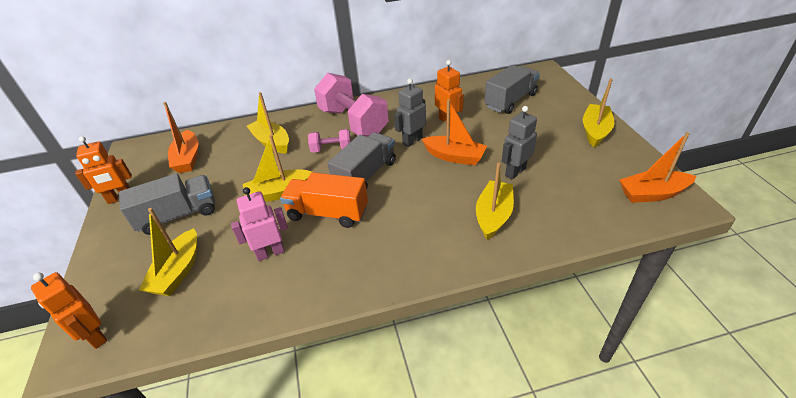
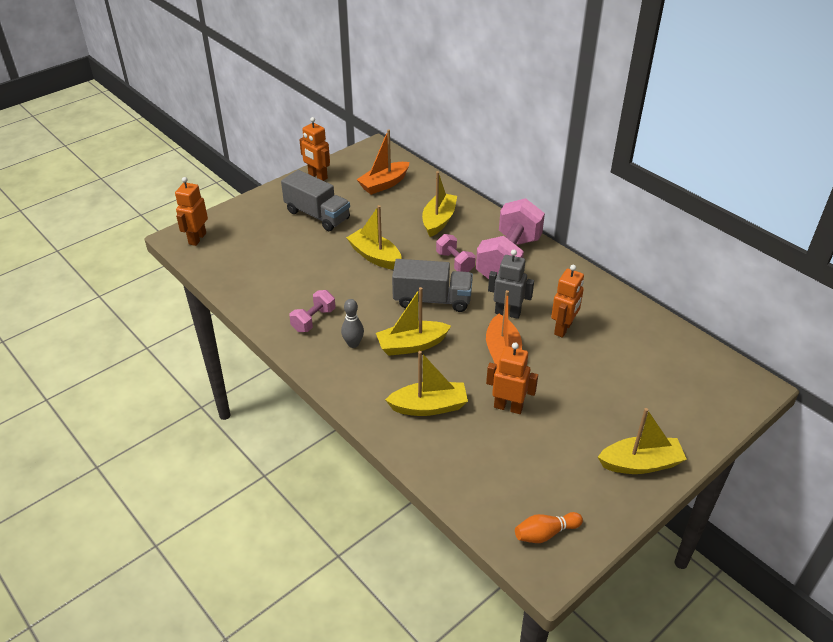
camera: 60 degrees right, 0 degrees up
(178, 271) = (264, 245): yellow boat -> yellow boat (412, 345)
(270, 253) = (306, 283): pink robot -> none
(328, 213) = (368, 296): orange truck -> none
(329, 263) = (313, 320): none -> pink dumbbell
(384, 242) = (353, 344): none -> grey bowling pin
(510, 101) = (649, 370): grey truck -> none
(515, 172) = (508, 407): grey robot -> orange robot
(652, 194) = (545, 533): orange boat -> orange bowling pin

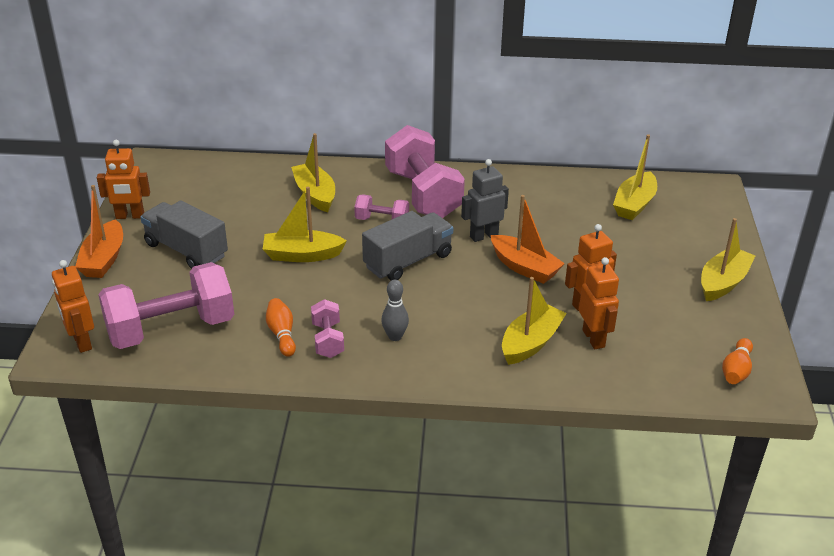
camera: 45 degrees left, 5 degrees down
(246, 259) = (171, 329): none -> pink dumbbell
(295, 299) = (282, 334): none -> orange bowling pin
(317, 215) = (186, 250): grey truck -> grey truck turned 135 degrees counterclockwise
(384, 184) = (213, 189): orange boat -> orange boat (104, 259)
(412, 345) = (446, 306): yellow boat -> yellow boat (634, 204)
(563, 329) = (541, 223): orange robot -> orange robot (594, 338)

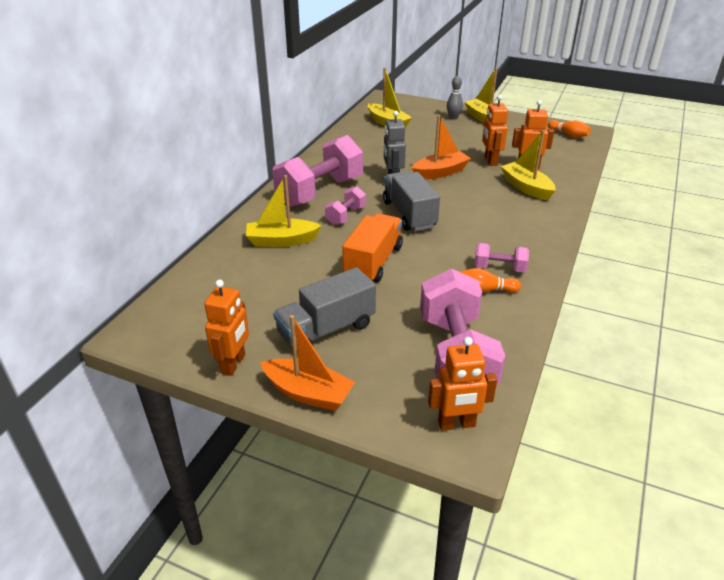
camera: 70 degrees left, 0 degrees up
(302, 255) = (373, 262): yellow boat -> orange truck
(395, 336) = (504, 237): grey bowling pin -> grey bowling pin (453, 118)
(423, 194) = (320, 191): pink dumbbell -> pink dumbbell turned 45 degrees counterclockwise

